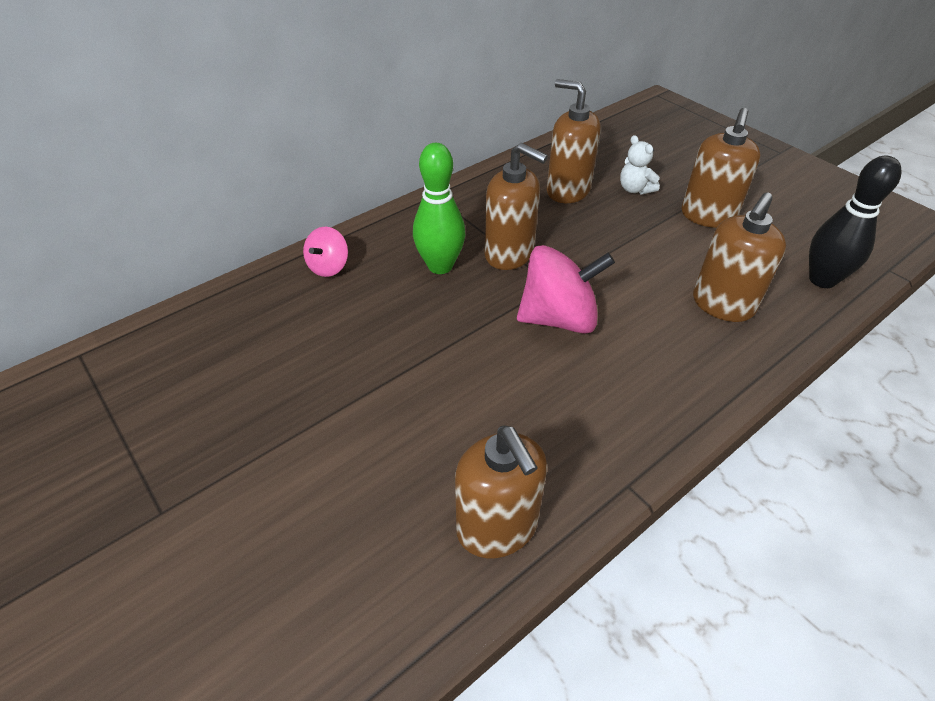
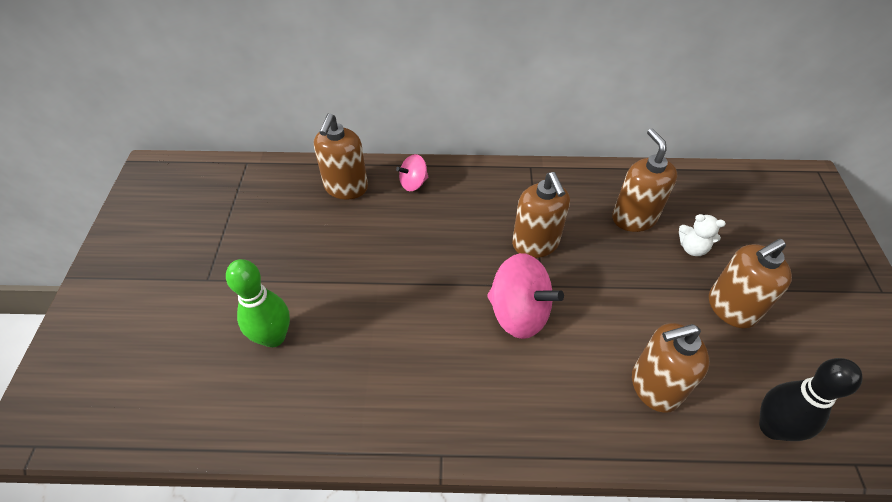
camera: 40 degrees right, 5 degrees up
(440, 266) = (480, 224): green bowling pin -> green bowling pin (274, 337)
(497, 527) = (343, 417): brown soap dispenser -> brown soap dispenser (346, 187)
(635, 189) = (692, 248): white teddy bear -> white teddy bear turned 75 degrees counterclockwise

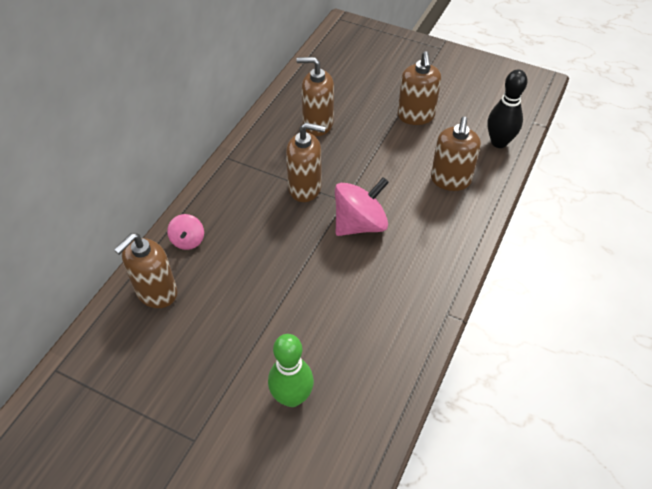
camera: 65 degrees left, 0 degrees up
(346, 187) = (156, 292): brown soap dispenser -> brown soap dispenser turned 90 degrees clockwise
(692, 248) = (361, 109): white teddy bear -> none

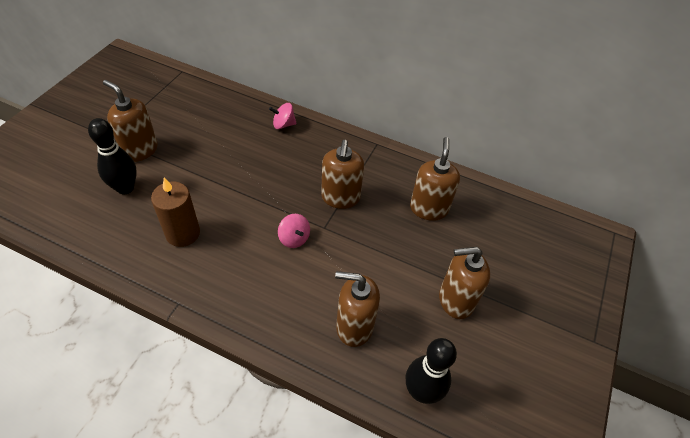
camera: 85 degrees right, 0 degrees up
(156, 292) = (235, 111): brown soap dispenser -> brown soap dispenser (140, 150)
(292, 397) = (125, 188): green bowling pin -> black bowling pin
(359, 322) = (183, 233): none -> brown candle
(360, 224) = (294, 238): pink spinning top -> pink spinning top, size x0.54

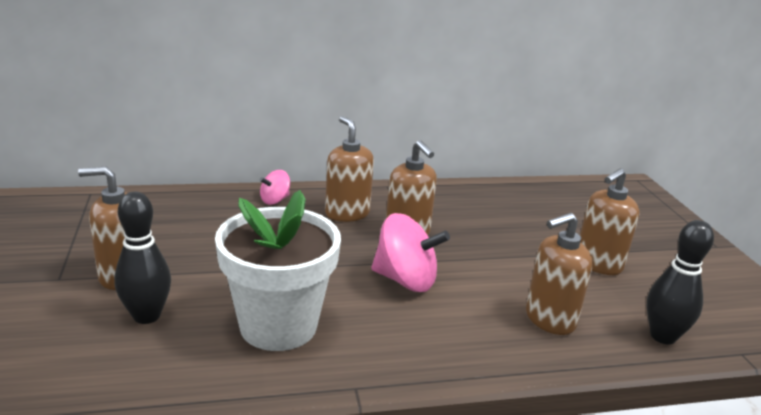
camera: 35 degrees left, 25 degrees down
(183, 233) = (278, 326): brown candle -> white flower pot
(294, 238) = (405, 280): pink spinning top -> pink spinning top, size x1.86
(428, 208) = (492, 213): brown soap dispenser -> brown soap dispenser (347, 213)

